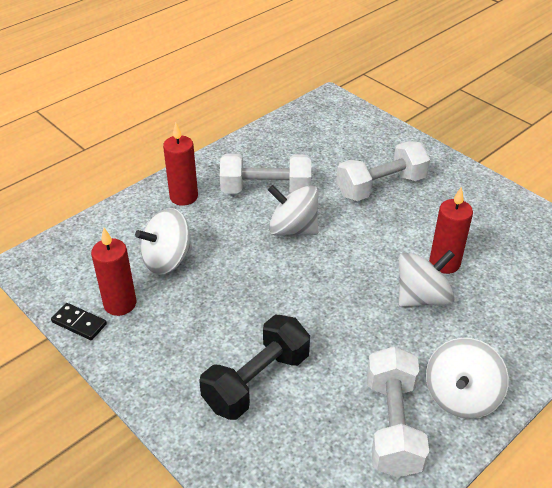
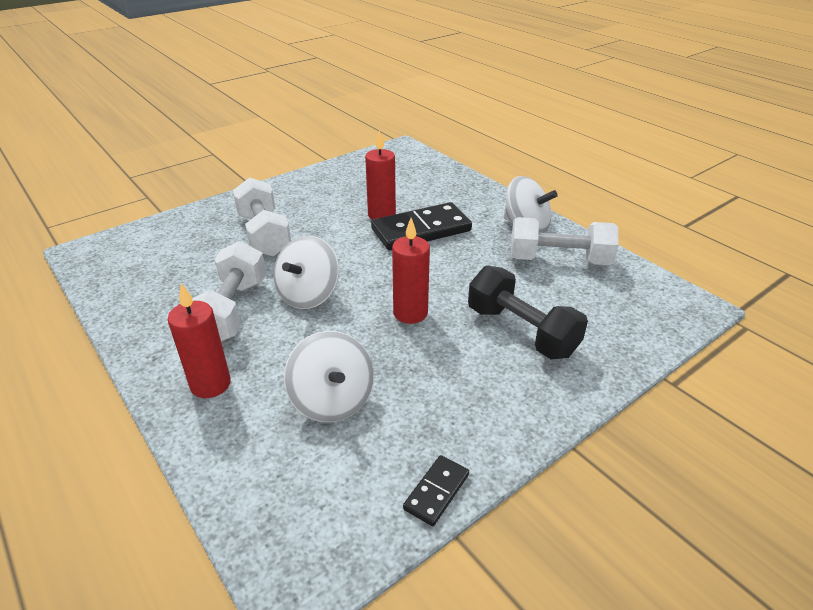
camera: 85 degrees left, 5 degrees down
(120, 304) = (405, 447): red candle -> red candle (410, 313)
(422, 297) = (421, 230): white spinning top -> black domino

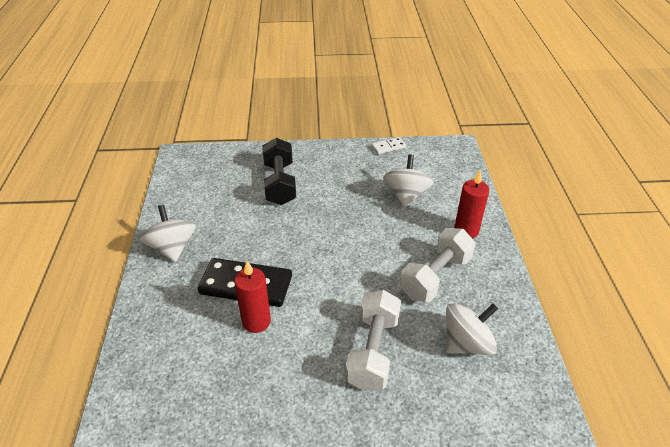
camera: 145 degrees left, 5 degrees up
(308, 295) = (377, 265): white spinning top -> white spinning top (467, 343)
(410, 313) = (325, 221): red candle -> none
(436, 491) = (388, 147): black domino -> white domino
(559, 260) = (196, 212): white dumbbell -> none

